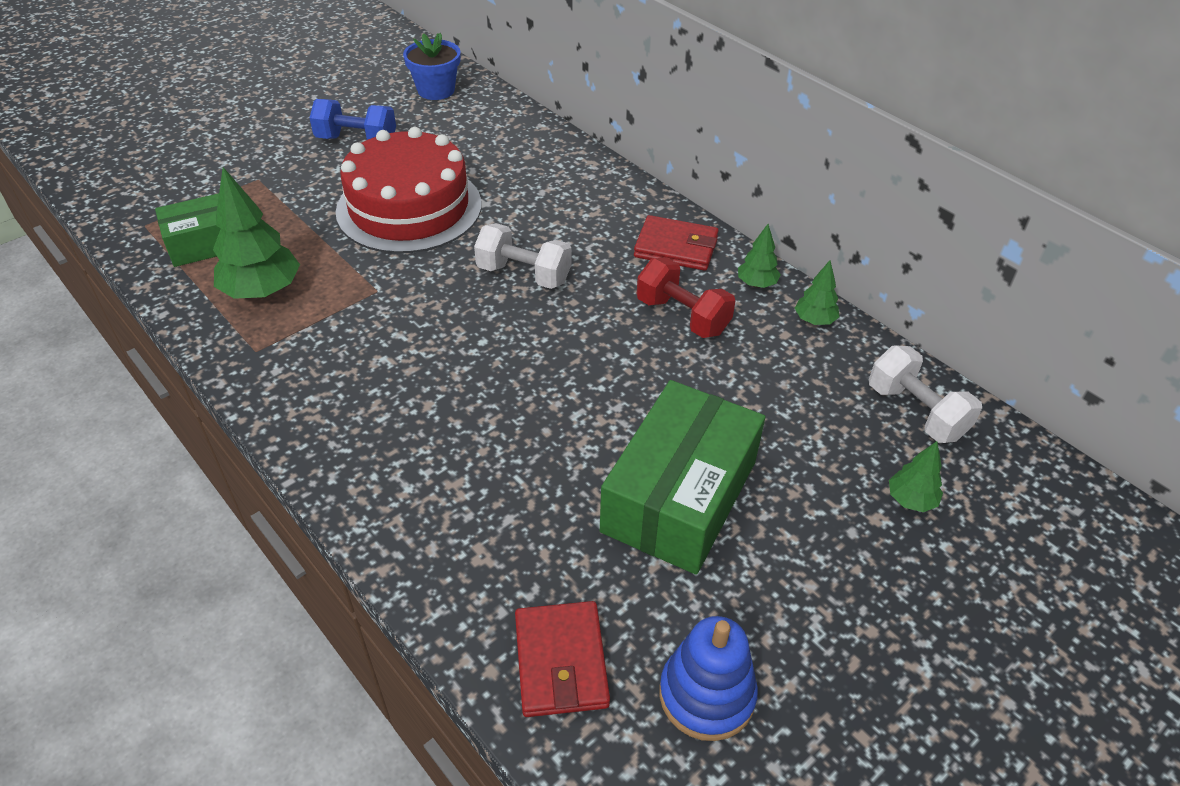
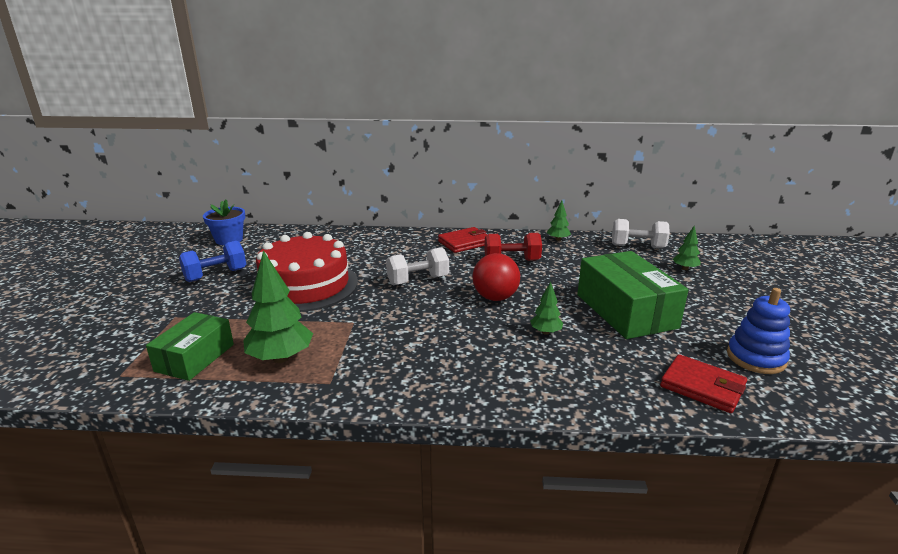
camera: 45 degrees left, 20 degrees down
(562, 359) = (495, 297): none -> red ball
(756, 284) = (517, 239): green tree -> green tree (545, 332)

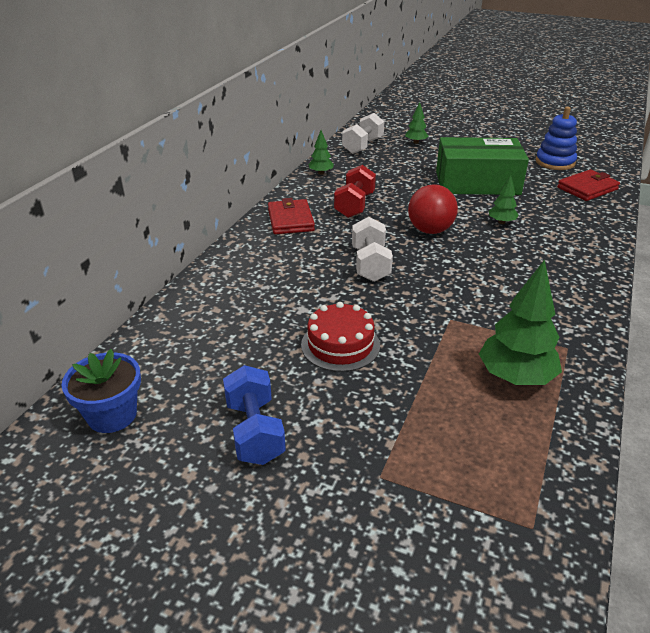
camera: 70 degrees left, 10 degrees up
(195, 357) = (501, 450): green box -> none
(305, 285) = (340, 345): red cake -> red cake, size x0.56

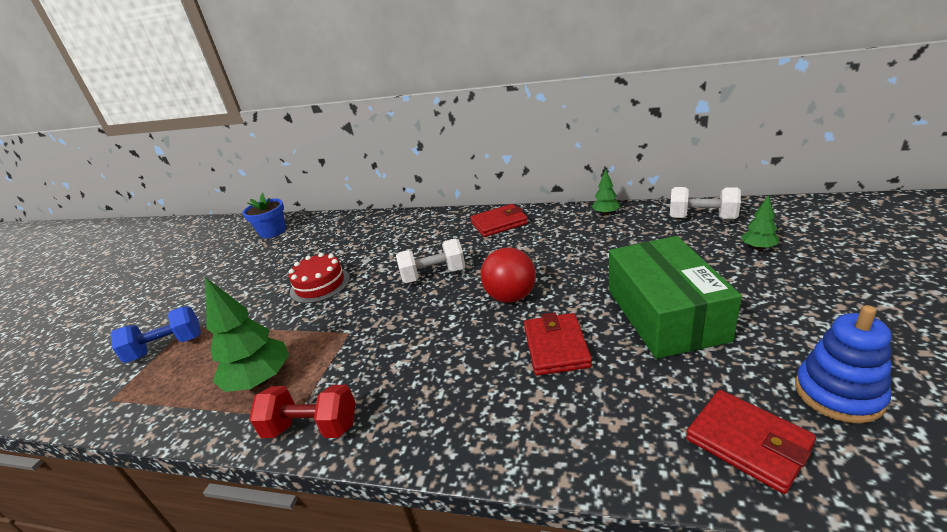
camera: 85 degrees right, 5 degrees down
(255, 431) = (244, 274): blue dumbbell -> blue dumbbell (167, 348)
(354, 205) = (544, 245): red dumbbell -> red dumbbell (312, 427)
(501, 222) = (556, 347): green tree -> red wallet

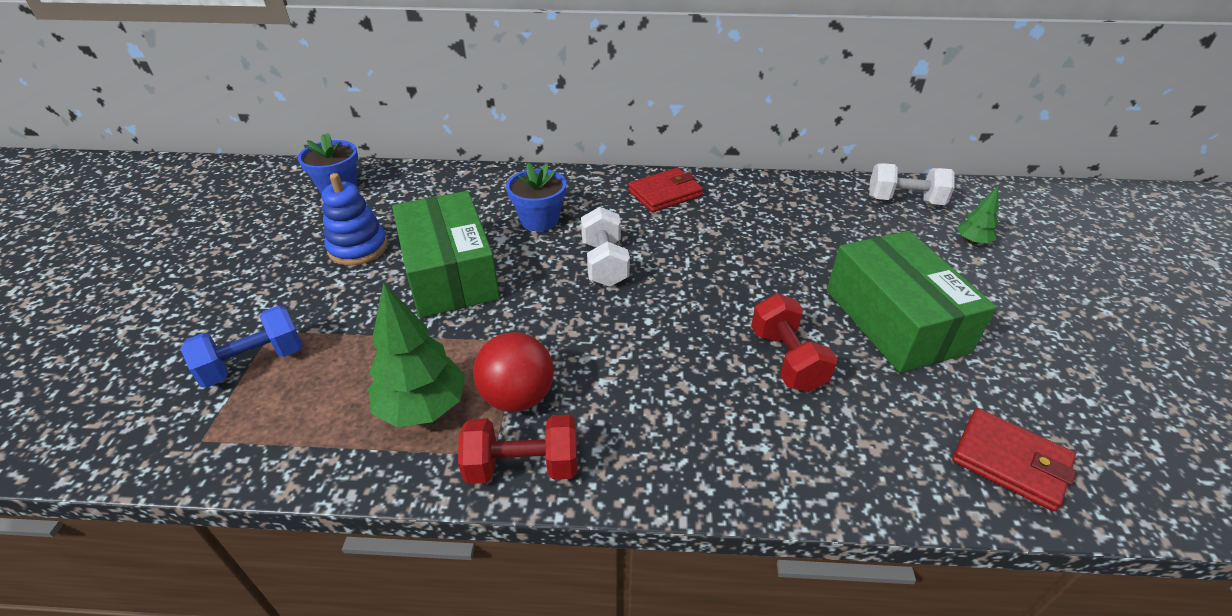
camera: 15 degrees left, 10 degrees up
(320, 285) = (449, 273): red cake -> green box
(398, 246) = (539, 220): none -> blue flower pot
(434, 275) = (604, 263): white dumbbell -> white dumbbell turned 75 degrees counterclockwise
(511, 297) = (713, 295): red ball -> red ball (517, 397)
(556, 347) = (787, 360): red wallet -> red dumbbell
(605, 213) = (793, 188): green tree -> none
(838, 393) = (1081, 408): blue stacking toy -> blue stacking toy (358, 248)

